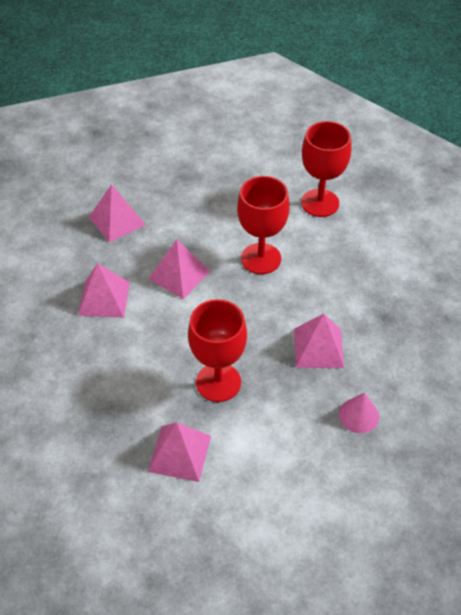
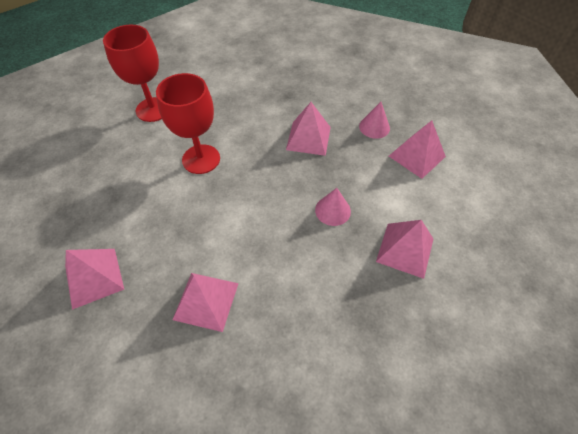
camera: 80 degrees left, 5 degrees up
(179, 275) = (197, 225): pink pyramid -> pink pyramid (417, 156)
(218, 382) = (332, 210): red goblet -> pink cone

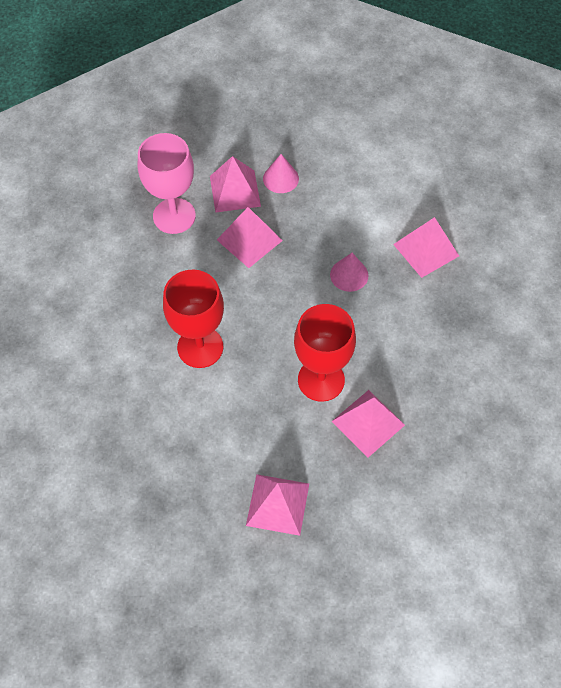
camera: 55 degrees left, 5 degrees up
(153, 109) = (83, 357): red goblet -> red goblet (321, 380)
(291, 93) = (174, 216): none -> pink goblet
(417, 156) = (341, 172): pink pyramid -> pink pyramid (235, 191)

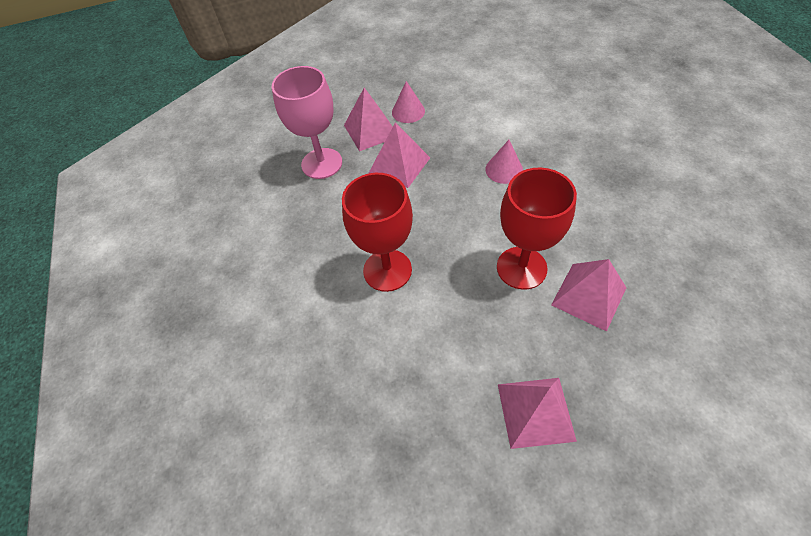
camera: 10 degrees left, 5 degrees down
(426, 250) = (562, 132): pink pyramid -> none

